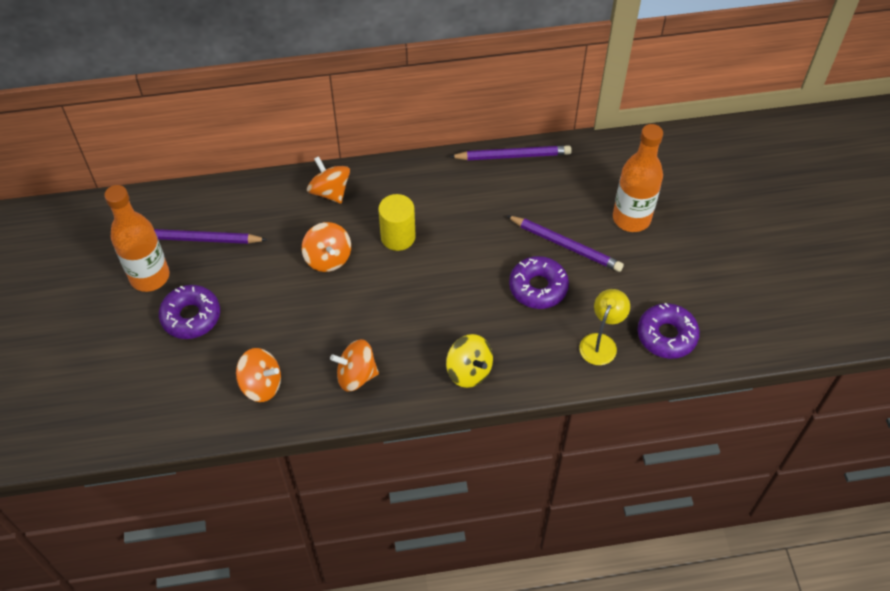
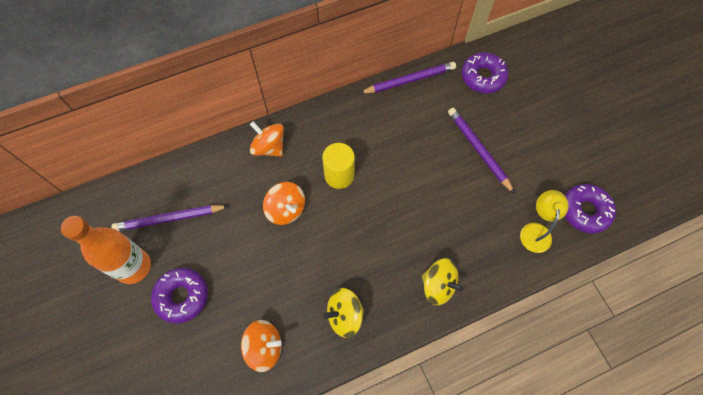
camera: 15 degrees left, 10 degrees up
(356, 375) = (344, 316): orange spinning top -> yellow spinning top
(538, 287) = (469, 193): purple donut -> purple donut (483, 77)
(566, 245) = (478, 150): purple pencil -> purple pencil turned 135 degrees counterclockwise
(631, 218) = (521, 113): orange bottle -> none

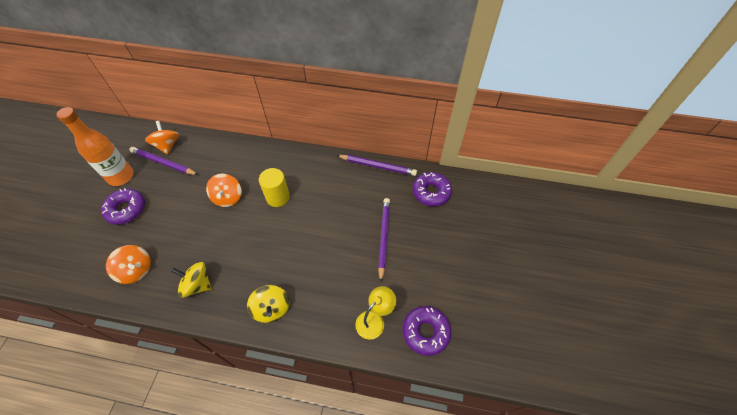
camera: 35 degrees right, 10 degrees down
(269, 147) = (254, 156): orange spinning top -> orange spinning top (167, 145)

